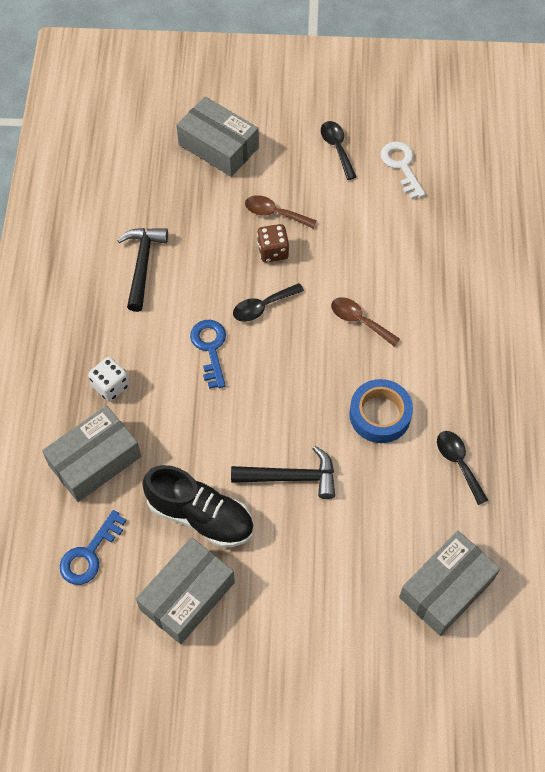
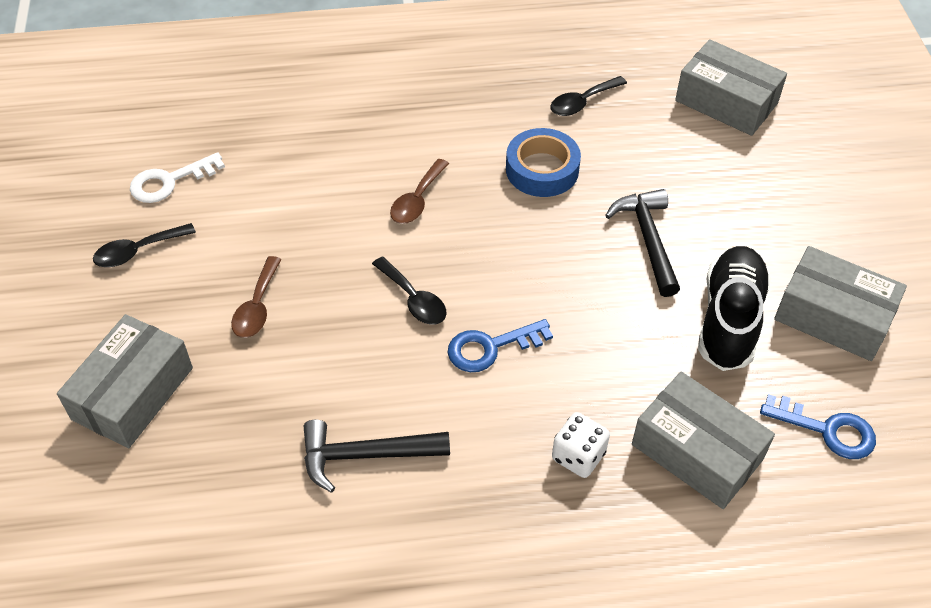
camera: 100 degrees left, 10 degrees down
(273, 251) = (322, 300): brown dice -> none

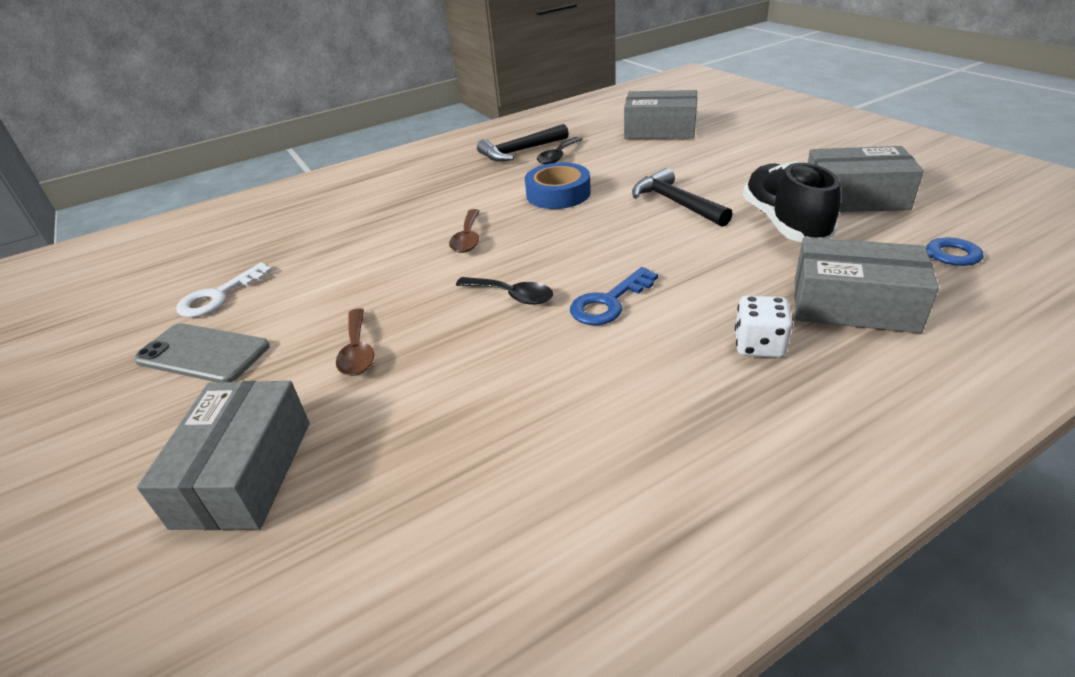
camera: 20 degrees left, 15 degrees down
(138, 251) = (203, 353): black spoon -> grey phone
(366, 455) = (553, 424): black hammer -> black hammer (520, 151)

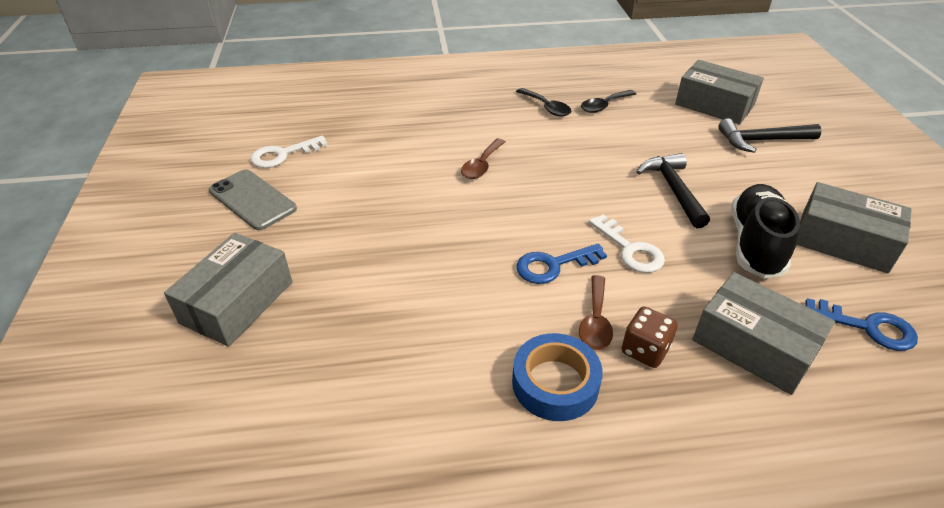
camera: 20 degrees right, 5 degrees up
(357, 351) = (350, 237): brown spoon -> brown spoon (595, 321)
(512, 295) = (483, 231): black spoon -> black spoon (546, 107)
(520, 151) = (575, 90): black hammer -> black hammer (762, 140)
(558, 194) = (579, 146): blue tape -> blue tape (555, 383)
(675, 263) = (630, 249): none -> white key
(759, 345) = (645, 350): white dice -> brown dice

